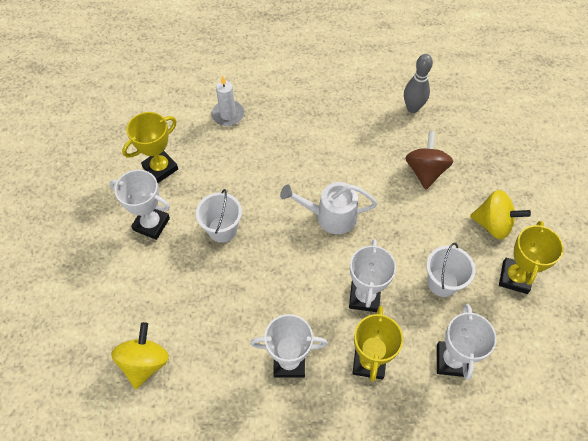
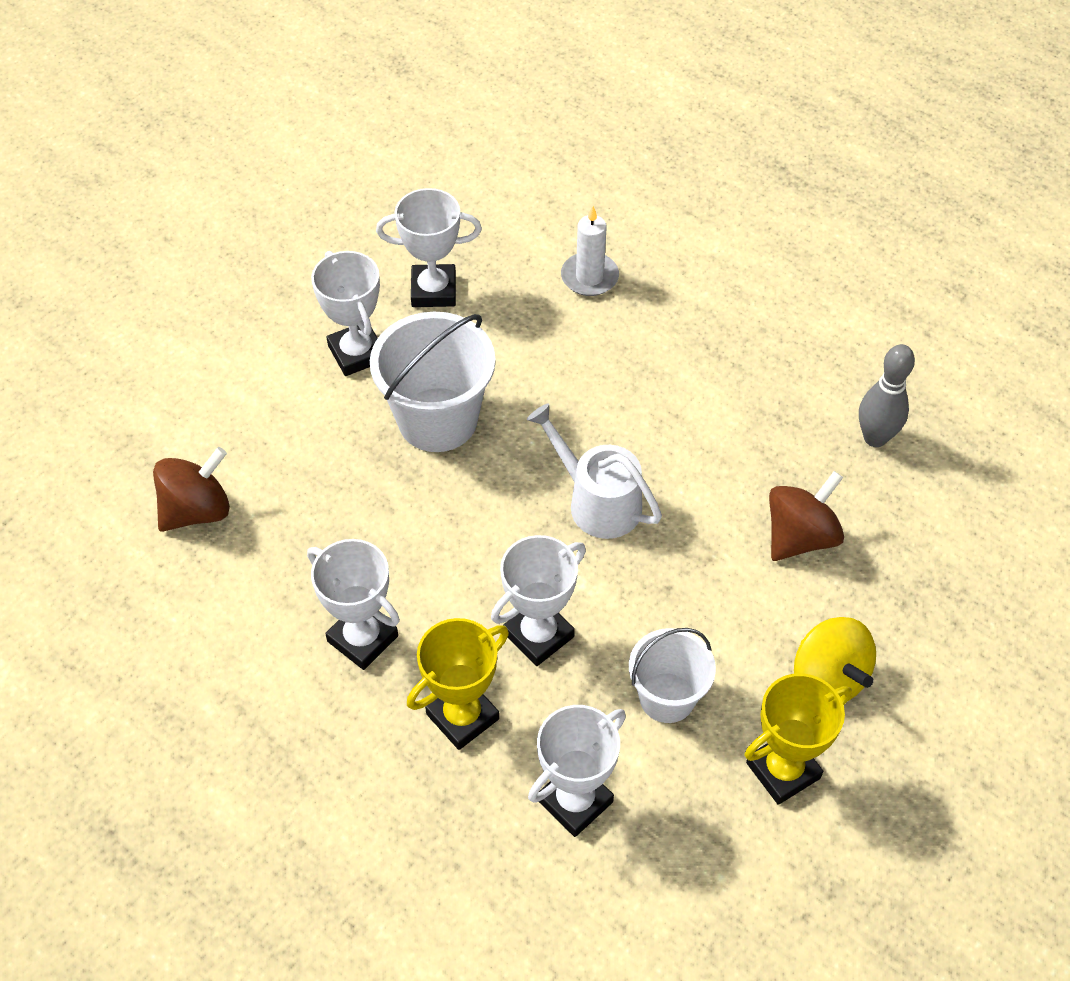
camera: 40 degrees right, 5 degrees down
(145, 362) = (197, 510): yellow spinning top -> brown spinning top
(160, 168) = (433, 290): yellow trophy -> white trophy
(222, 229) = (437, 420): white bucket -> white bucket, size x1.60

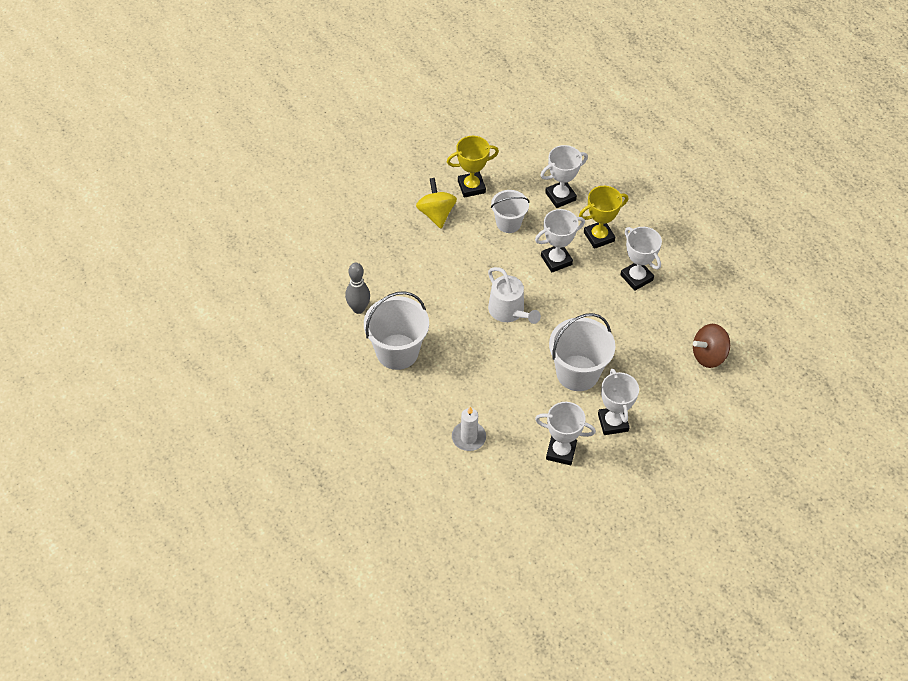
camera: 165 degrees left, 0 degrees up
(767, 380) = (397, 352): none -> white bucket
(800, 536) = (419, 272): brown spinning top -> none

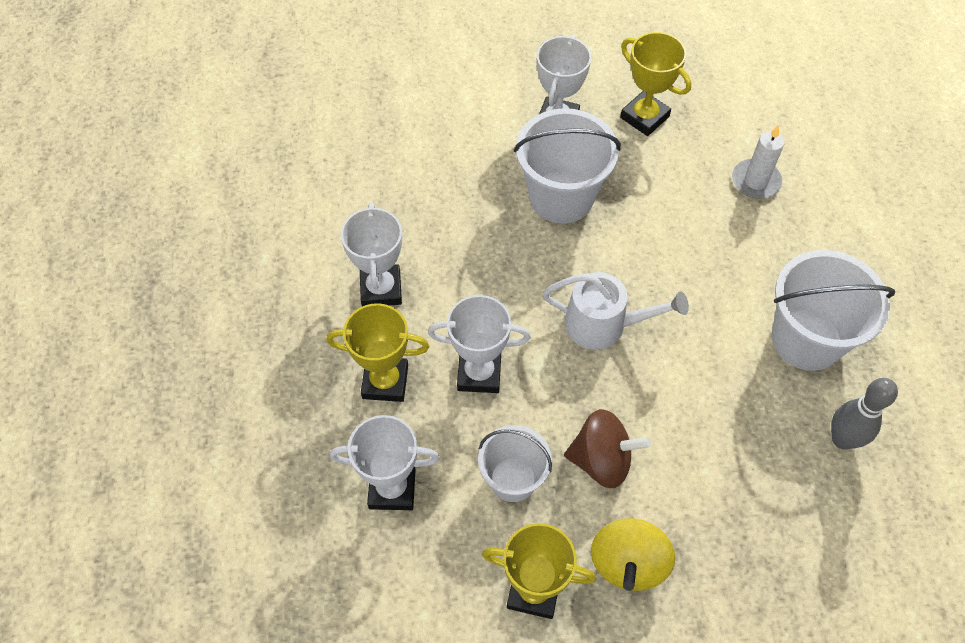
camera: 150 degrees left, 5 degrees up
(509, 311) = (603, 325): white watering can -> white watering can turned 105 degrees clockwise
(561, 451) = (644, 117): white trophy -> yellow trophy
(708, 355) = (374, 144): brown spinning top -> brown spinning top (602, 460)

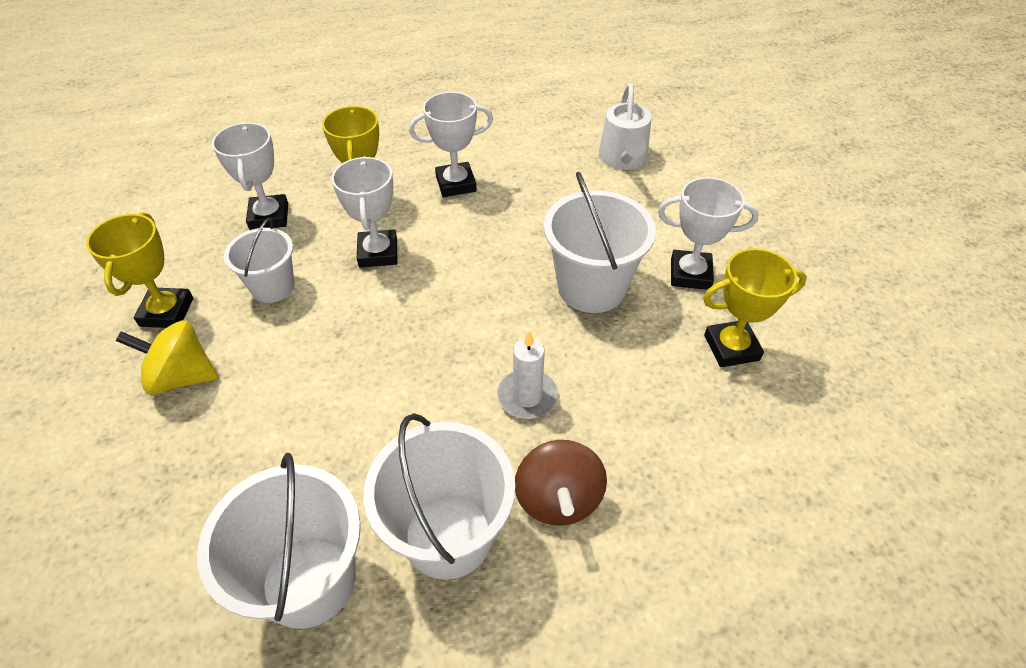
camera: 80 degrees right, 10 degrees down
(602, 460) = (289, 347): brown spinning top -> brown spinning top (558, 499)
(603, 325) = (441, 335): white watering can -> white watering can (623, 159)
(644, 117) = (731, 347): yellow trophy -> yellow trophy turned 45 degrees clockwise
(755, 181) = (679, 469): white candle -> white candle (527, 396)
(842, 439) = (309, 580): grey bowling pin -> white bucket

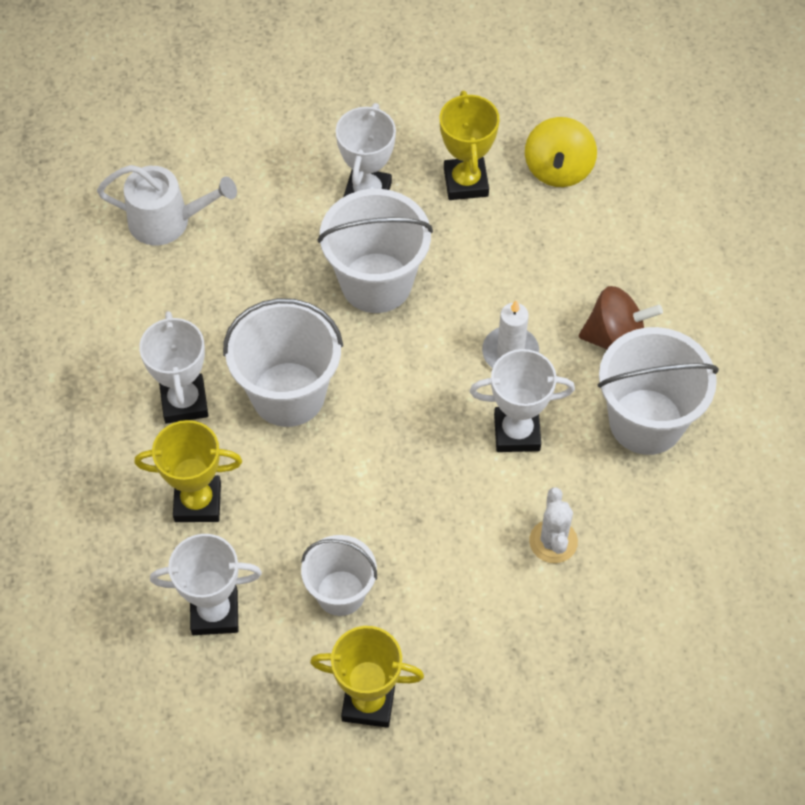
camera: 85 degrees left, 10 degrees up
(182, 376) = (463, 667): yellow spinning top -> yellow spinning top (558, 169)
(302, 445) = (553, 541): none -> white cactus
(309, 580) = (683, 524): white bucket -> white bucket (288, 394)
(378, 253) = (298, 485): white trophy -> white trophy (517, 432)

